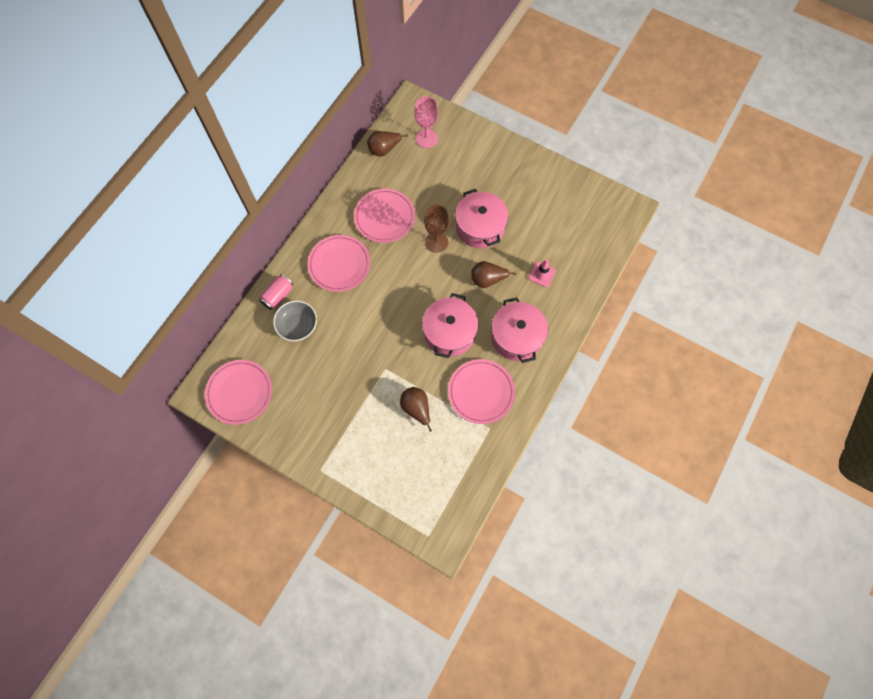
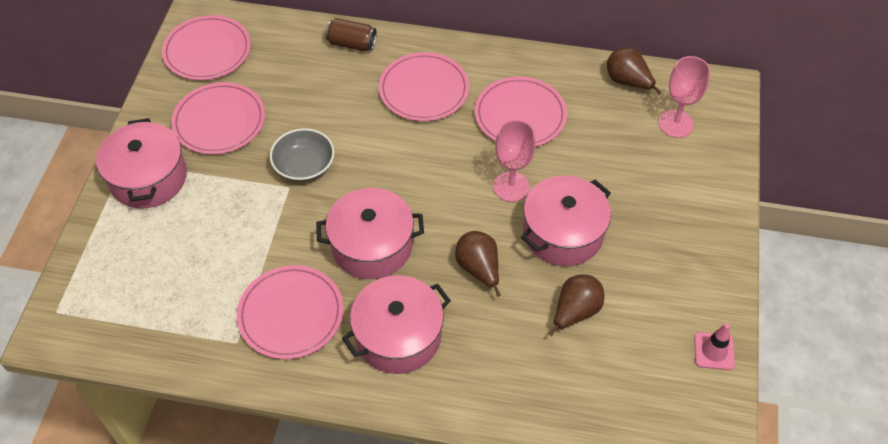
camera: 70 degrees right, 15 degrees down
(278, 296) = (352, 44): pink can -> brown can
(297, 325) = (318, 76): grey bowl -> grey bowl (304, 166)
(310, 399) = (219, 121): none -> pink plate
(341, 457) = (148, 178): none -> pink pot
(416, 408) = (241, 241): brown pear -> brown pear (575, 312)
(436, 242) = (511, 186): brown goblet -> pink goblet
(542, 274) = (521, 341): pink traffic cone -> pink traffic cone (714, 351)

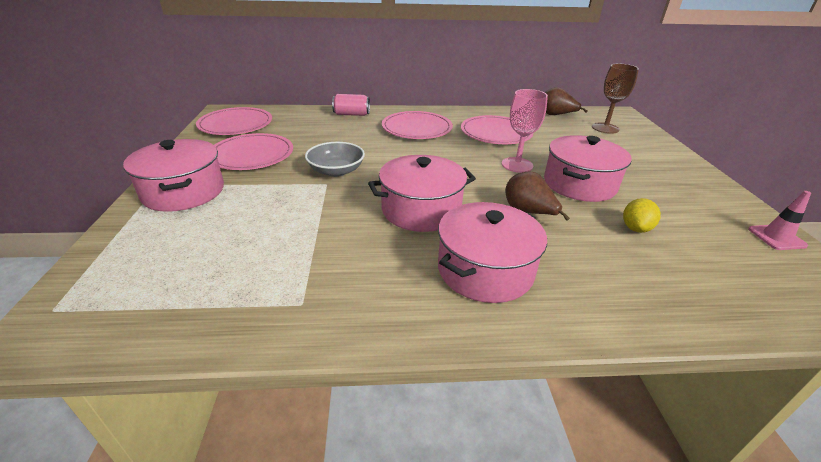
camera: 15 degrees left, 20 degrees down
(291, 314) = (359, 269): pink plate -> none
(352, 44) = (351, 114): brown can -> pink can
(575, 312) = (635, 228): brown pear -> yellow lemon
(675, 124) = (605, 128): pink goblet -> brown goblet

